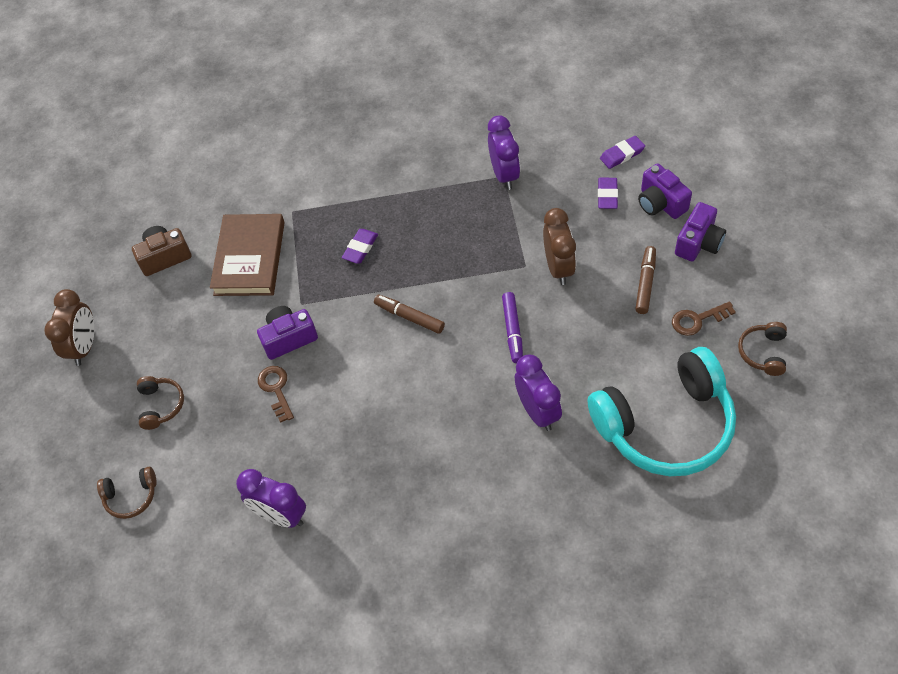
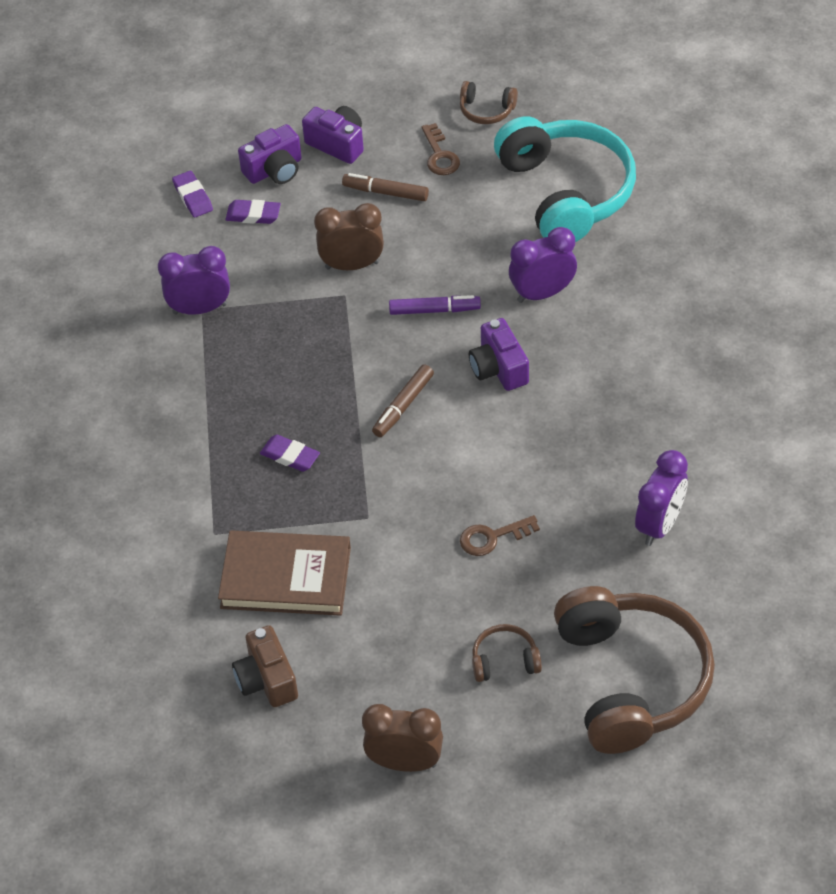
camera: 90 degrees left, 5 degrees down
(131, 496) = (630, 680): brown headphones -> brown headphones, size x2.41
(289, 338) = (419, 527): purple camera -> purple camera (499, 368)

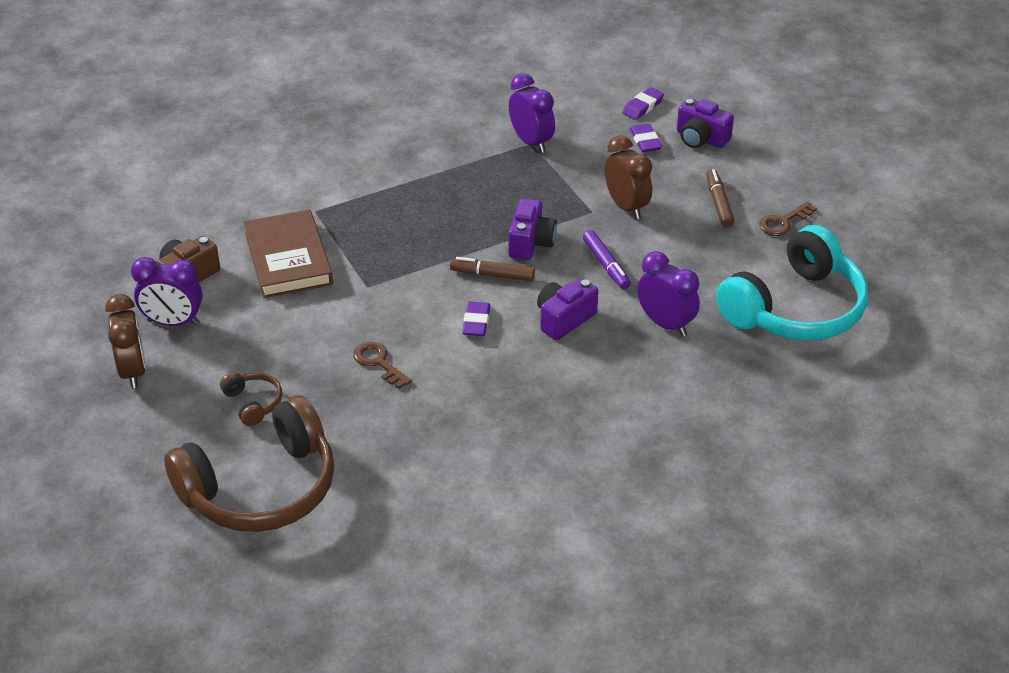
camera: 65 degrees right, 10 degrees down
(290, 456) = (409, 228): purple eraser -> purple eraser (476, 322)
(337, 144) = (753, 163): purple camera -> purple camera (530, 243)
(486, 110) = (858, 235): brown headphones -> none
(659, 525) = (440, 465): purple clock -> purple clock (173, 322)

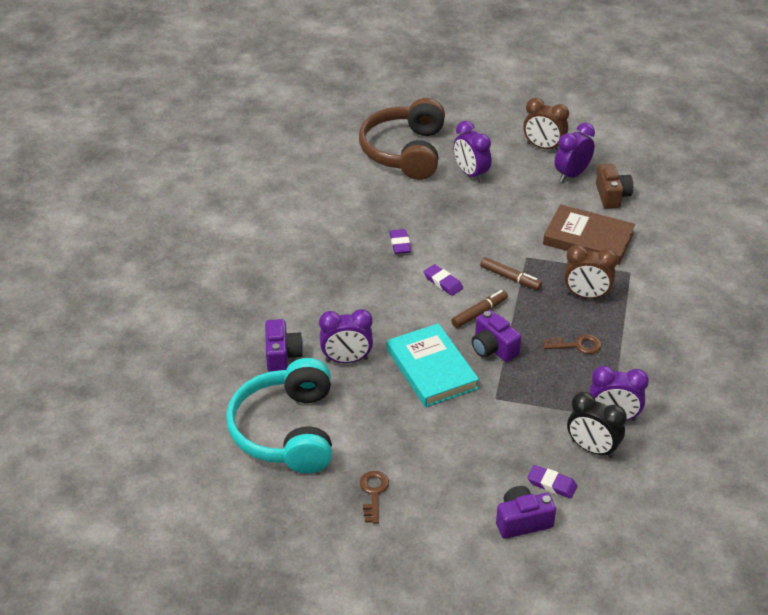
camera: 130 degrees right, 0 degrees up
(253, 403) = (471, 174): brown headphones -> purple clock
(378, 363) = (451, 229): brown key -> brown key (577, 345)
(564, 319) = (403, 319): purple camera -> purple camera (282, 355)
(580, 138) = (592, 449): none -> black clock
(606, 265) = (431, 369): purple marker -> turquoise book
(626, 207) = (482, 419): brown clock -> brown clock (586, 296)
(643, 106) = (601, 516): purple eraser -> purple eraser (400, 244)
(718, 203) = (433, 472): brown marker -> brown marker (510, 278)

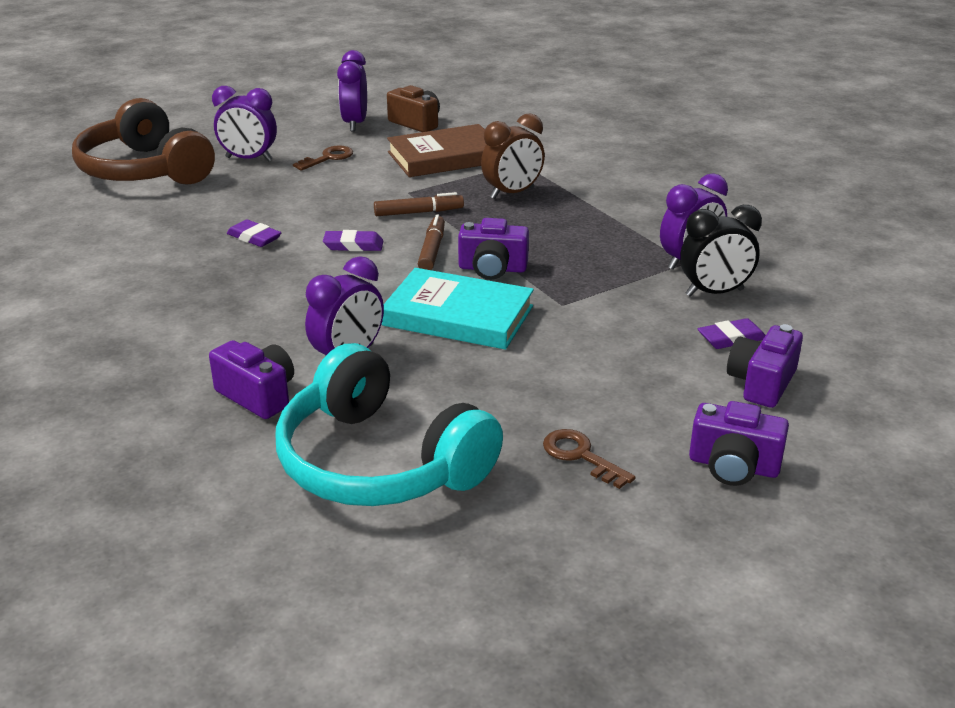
camera: 45 degrees left, 10 degrees down
(433, 552) = (733, 466): none -> purple camera
(543, 147) = (295, 117): brown clock -> none
(577, 345) = (566, 229): brown key -> brown key (328, 158)

